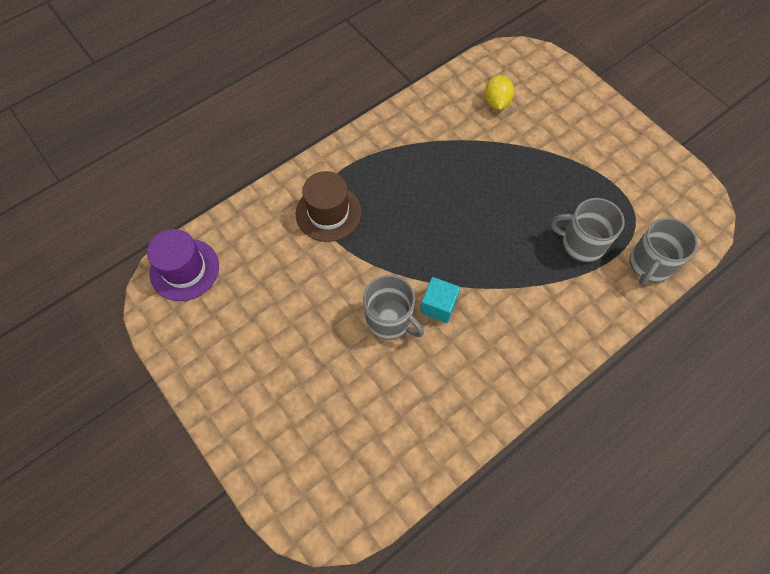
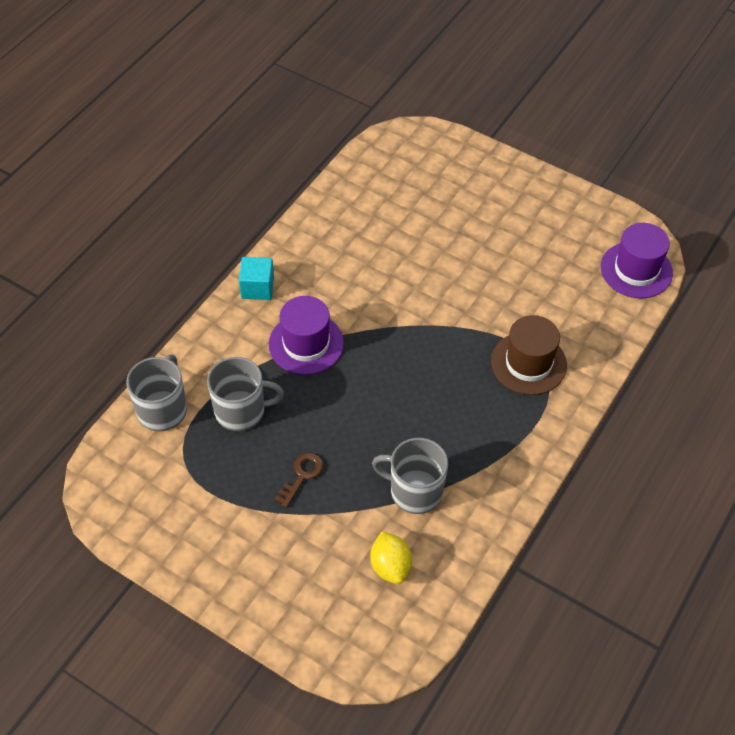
camera: 160 degrees right, 10 degrees down
(390, 319) = (416, 283): grey mug -> grey mug (414, 491)
(438, 305) = (374, 308): turquoise cube -> turquoise cube (257, 288)
(511, 288) = (306, 344): none -> purple hat
(543, 178) = (302, 476): none -> brown key

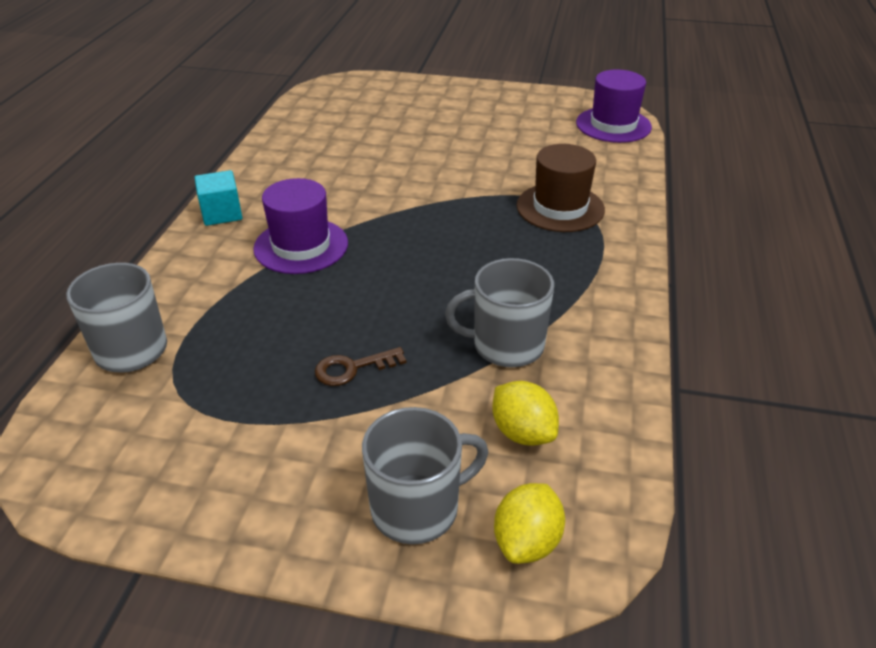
camera: 20 degrees left, 15 degrees down
(241, 411) = (243, 324): grey mug -> grey mug (417, 508)
(302, 476) = (353, 368): brown key -> brown key turned 120 degrees counterclockwise
(355, 642) = (527, 541): none -> yellow lemon

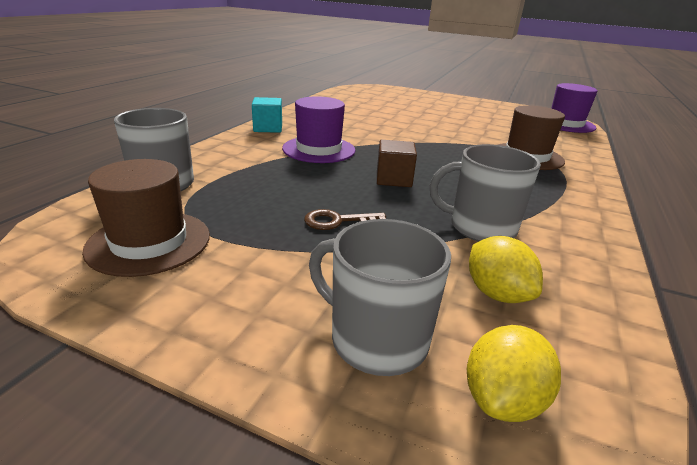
camera: 10 degrees right, 10 degrees down
(158, 442) = (149, 242): none -> brown hat
(403, 284) = (393, 179): none -> brown cube
(417, 508) = (376, 339): grey mug -> grey mug turned 135 degrees counterclockwise

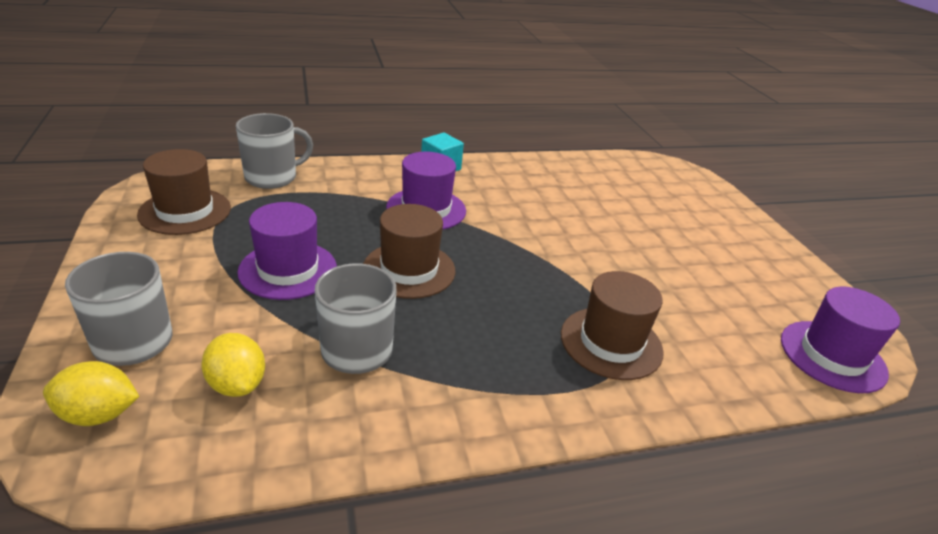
camera: 50 degrees right, 5 degrees up
(338, 221) = (288, 270): brown key -> purple hat
(393, 179) = (409, 269): brown cube -> brown hat
(496, 293) = (237, 384): yellow lemon -> yellow lemon turned 60 degrees counterclockwise

